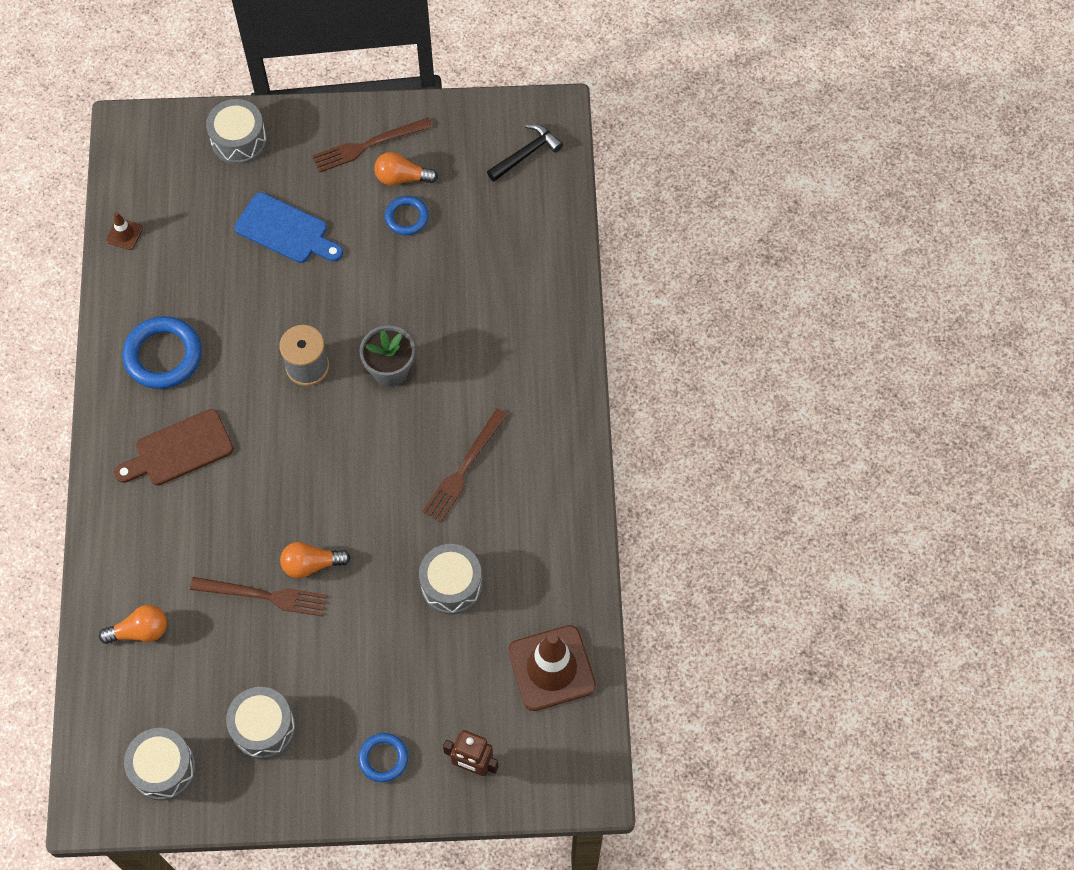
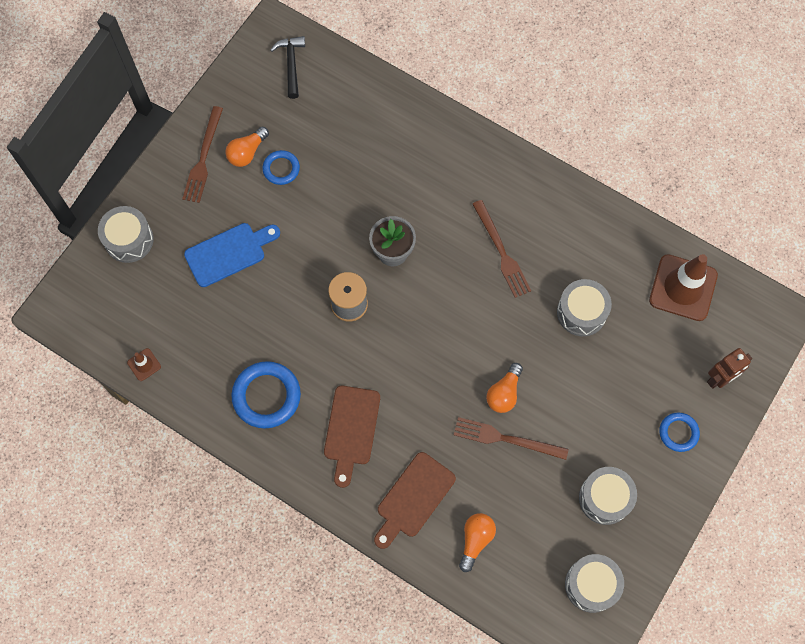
camera: 55 degrees left, 5 degrees up
(146, 548) = (413, 498): none -> brown cutting board
(264, 595) = (506, 439): brown fork -> brown fork turned 120 degrees counterclockwise

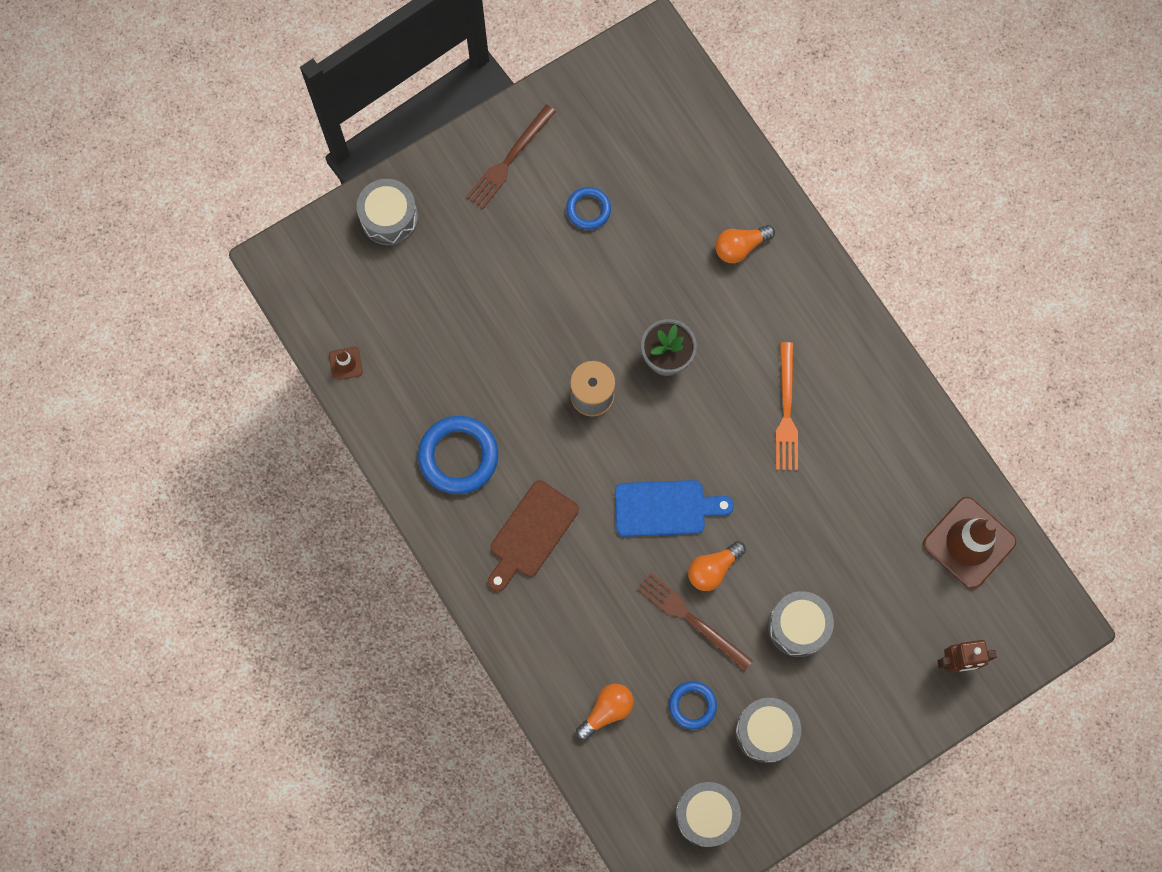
camera: 25 degrees right, 5 degrees up
(229, 253) = (489, 280): blue cutting board -> blue cutting board (665, 508)
(247, 152) = (560, 174): orange light bulb -> orange light bulb (740, 247)
(291, 65) = (655, 92): black hammer -> none
(413, 498) = (562, 636): brown cutting board -> none
(501, 252) = (786, 411): brown fork -> orange fork
(581, 312) = (841, 519): grey drum -> grey drum (798, 626)
(678, 433) = (881, 699): blue ring -> blue ring (692, 705)

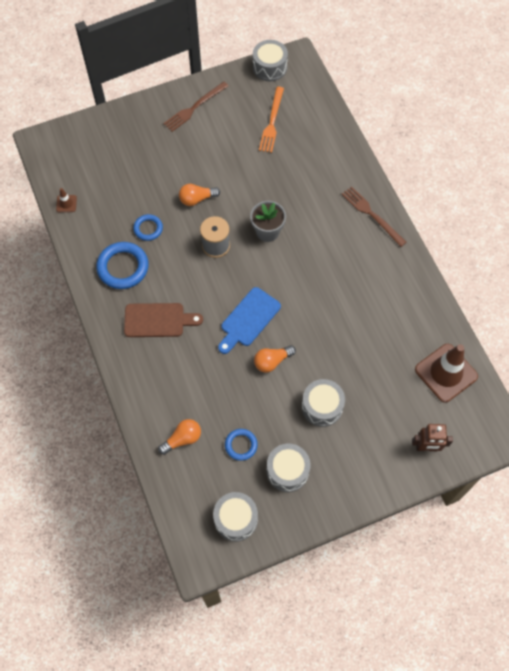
camera: 10 degrees right, 10 degrees down
(389, 218) = (114, 128): grey drum -> grey drum (269, 67)
(531, 533) = (158, 320): brown cutting board -> brown cutting board turned 135 degrees counterclockwise
(588, 209) = (236, 141): blue ring -> blue ring (148, 229)
(665, 508) = (248, 319): blue cutting board -> blue cutting board turned 120 degrees clockwise
(691, 619) = (251, 390): brown fork -> brown fork (372, 215)
(740, 247) = (327, 176): orange light bulb -> orange light bulb (197, 199)
(786, 411) = (338, 274): orange fork -> orange fork (272, 122)

